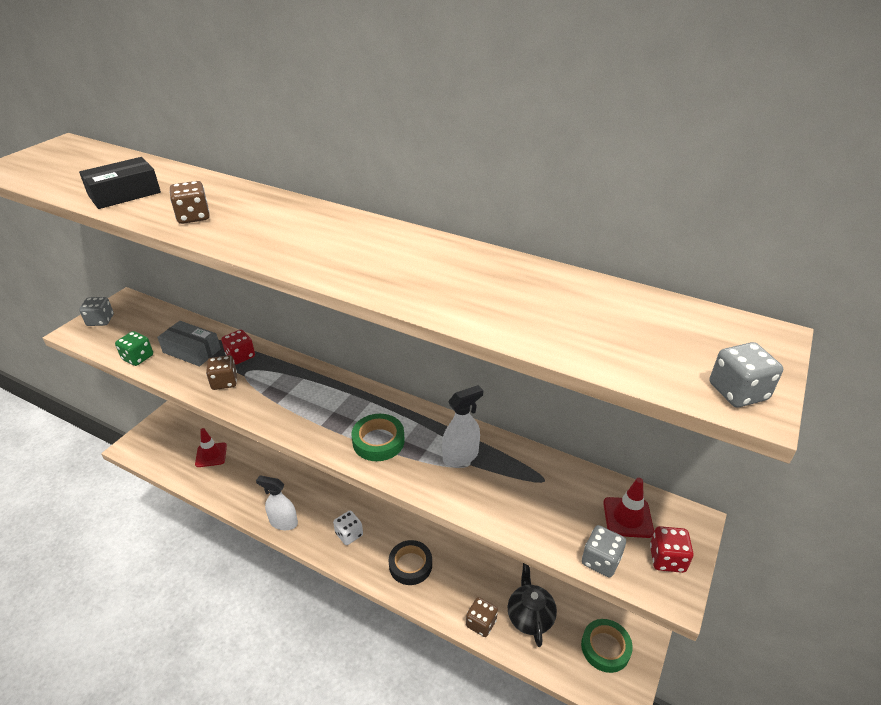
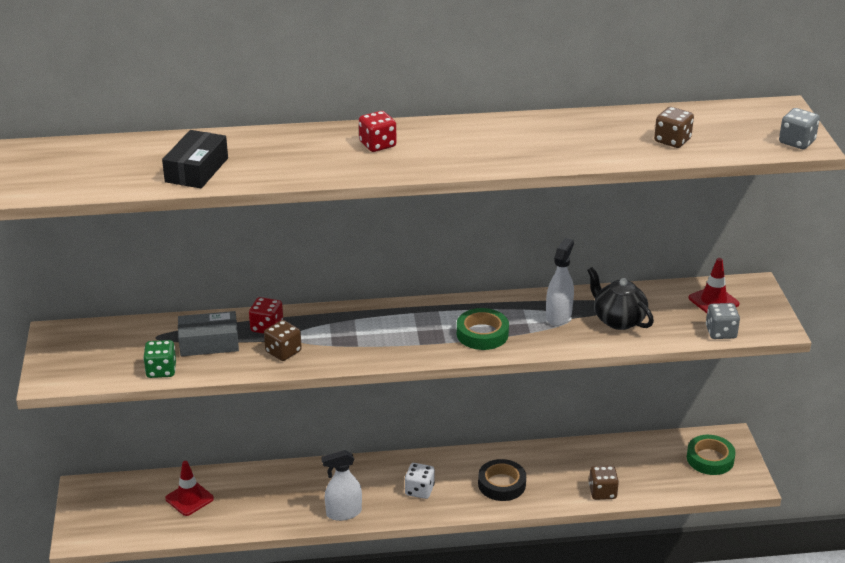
camera: 35 degrees left, 5 degrees down
(100, 320) = (59, 359): grey dice -> none
(193, 217) = (299, 166): brown dice -> brown dice (672, 140)
(530, 616) = (636, 468): black teapot -> black teapot (618, 320)
(667, 559) = (759, 313): red dice -> red dice (377, 145)

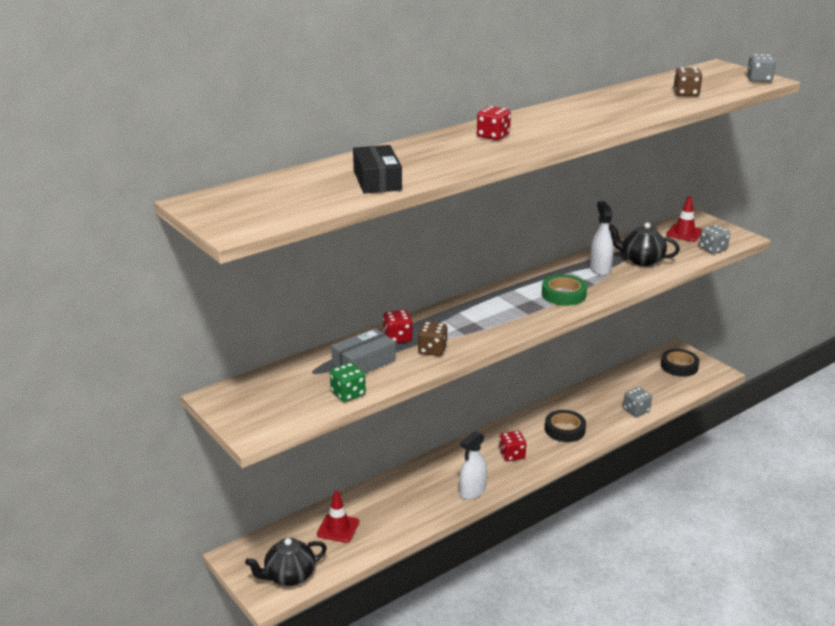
camera: 30 degrees left, 5 degrees down
(109, 526) = (289, 576): none -> black teapot
(419, 490) = (512, 455): white dice -> red dice
(602, 492) = (636, 410): brown dice -> grey dice
(710, 459) = (679, 366): green tape -> black tape

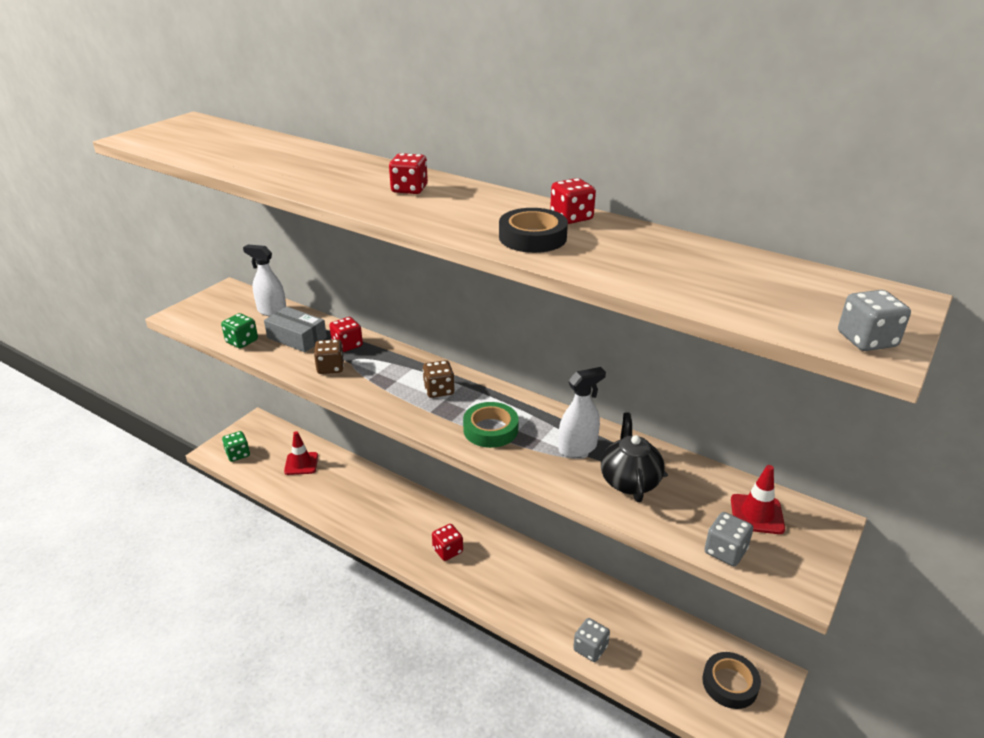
camera: 70 degrees right, 5 degrees up
(289, 576) = (238, 454): black teapot -> green dice
(377, 180) = (253, 162): black box -> none
(472, 491) = (377, 534): white spray bottle -> white spray bottle (272, 311)
(564, 430) = (514, 585): black tape -> black tape (532, 237)
(579, 103) = (571, 217): none -> red dice
(686, 94) = (698, 281): brown dice -> brown dice (439, 390)

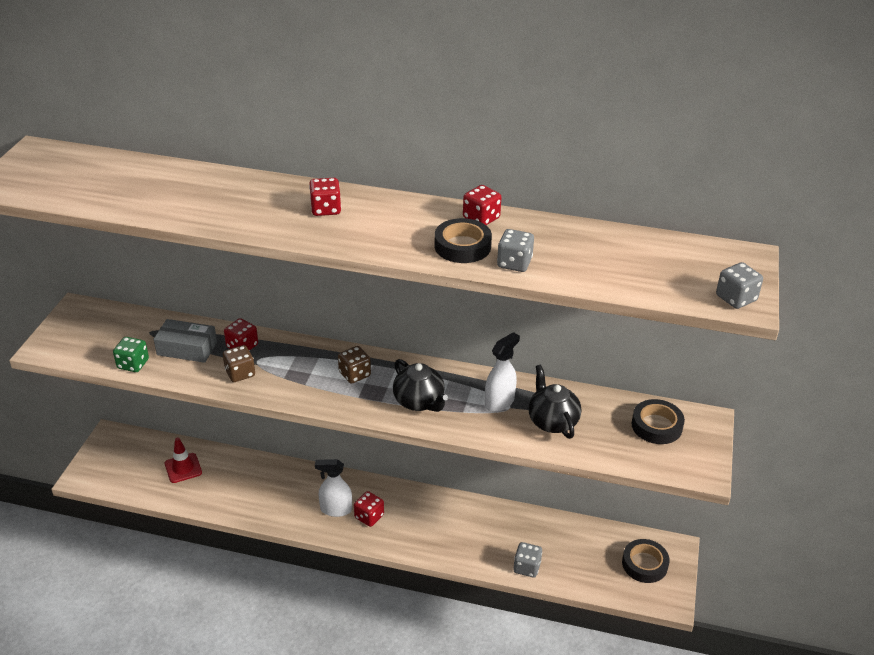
camera: 20 degrees left, 5 degrees up
(238, 454) = (109, 474): green dice -> none
(272, 311) = (142, 324): white spray bottle -> white spray bottle (336, 509)
(490, 429) = (419, 402): green tape -> black teapot
(725, 551) = (644, 461): grey dice -> grey dice (514, 263)
(757, 514) = (656, 426): red traffic cone -> black tape

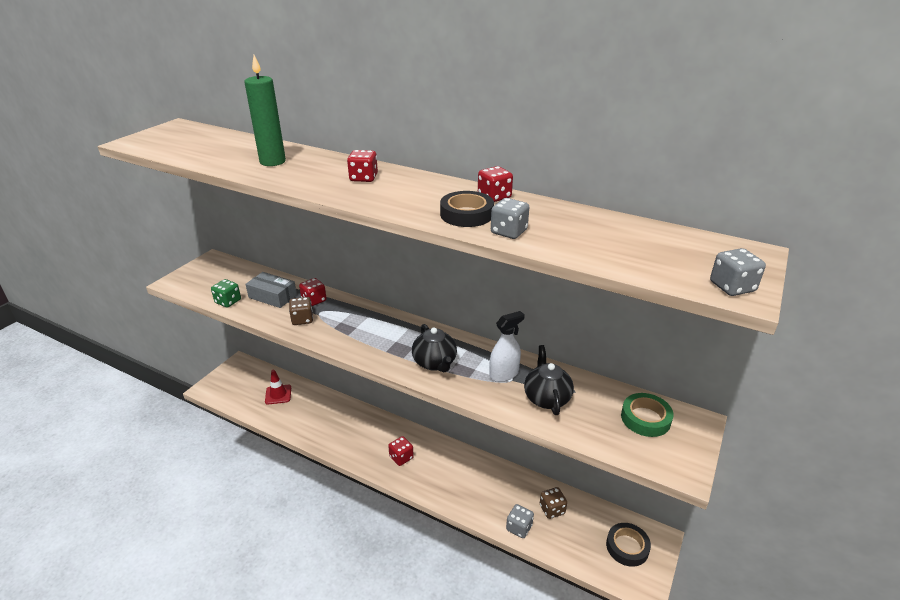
camera: 15 degrees right, 5 degrees down
(203, 197) = (272, 162): none -> green candle
(336, 509) = (377, 447): white spray bottle -> none
(354, 374) = (391, 333): brown dice -> brown dice (552, 509)
(656, 426) = (645, 418): black tape -> green tape

